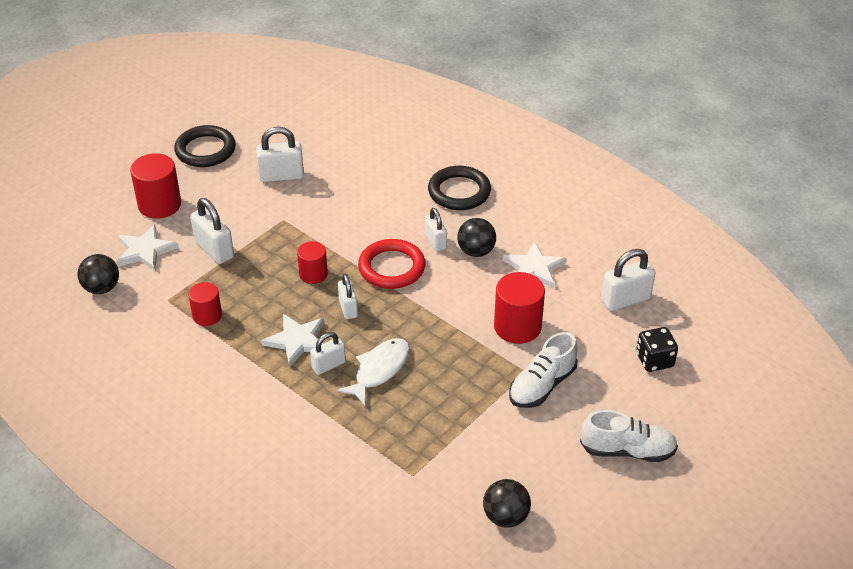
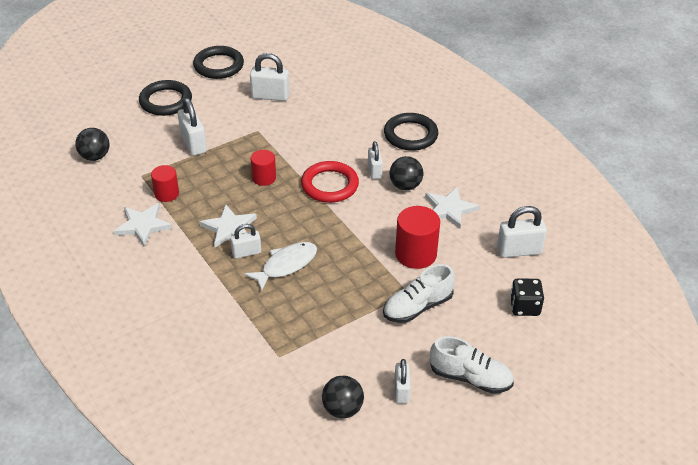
camera: 15 degrees right, 0 degrees up
(145, 251) = (140, 134): white star -> white star (143, 225)
(159, 205) = (166, 101): red cylinder -> black ring
(348, 308) = (281, 210): white padlock -> white padlock (401, 391)

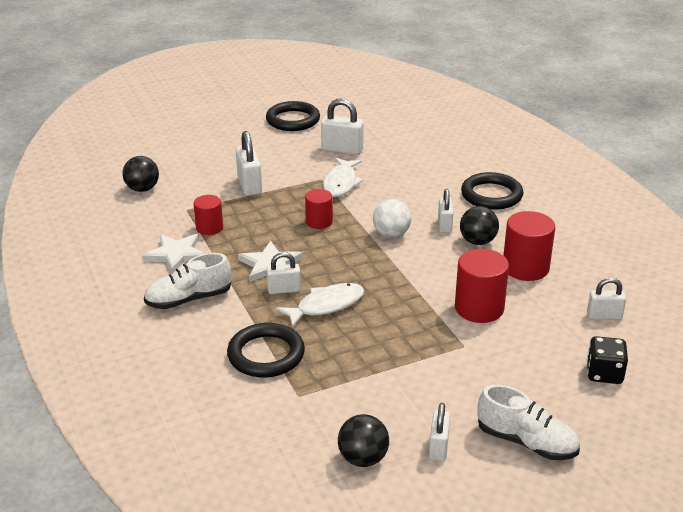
camera: 10 degrees right, 10 degrees down
(166, 101) = (229, 146): black ring -> black ring (266, 355)
(276, 134) = (341, 183): none -> white fish
(329, 185) = (391, 234): red ring -> white ball
(417, 307) = (472, 361): white shoe -> white shoe (189, 299)
(449, 209) = (525, 268): white star -> red cylinder
(519, 251) = (604, 316): white padlock -> white padlock, size x0.65

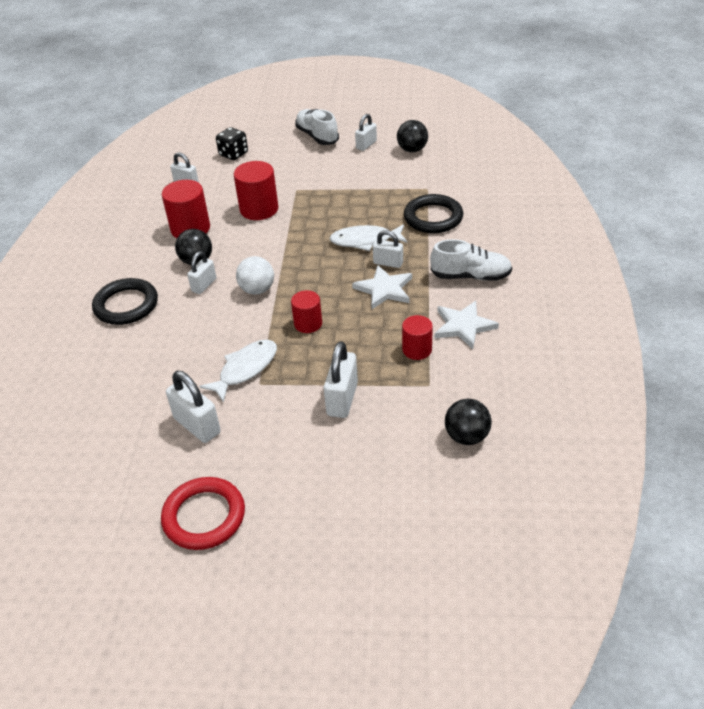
camera: 150 degrees left, 10 degrees up
(293, 120) = (204, 516): black ring -> red ring

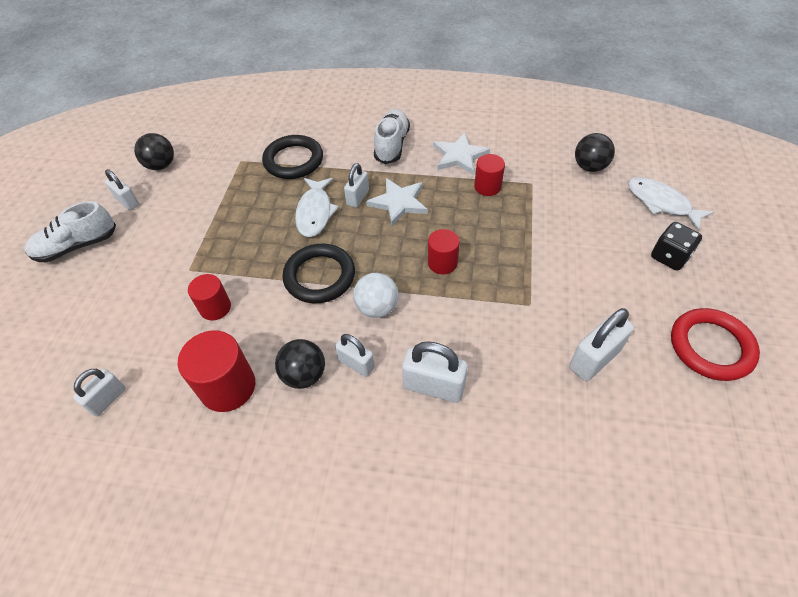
camera: 85 degrees left, 10 degrees up
(126, 305) = (379, 458): black ring -> black ring (319, 276)
(233, 154) = (63, 340): black dice -> black dice (669, 257)
(245, 369) = (509, 317): white fish -> white fish (661, 203)
(259, 209) = (215, 308): red cylinder -> red cylinder, size x0.62
(342, 399) = (551, 240): white padlock -> white padlock (433, 386)

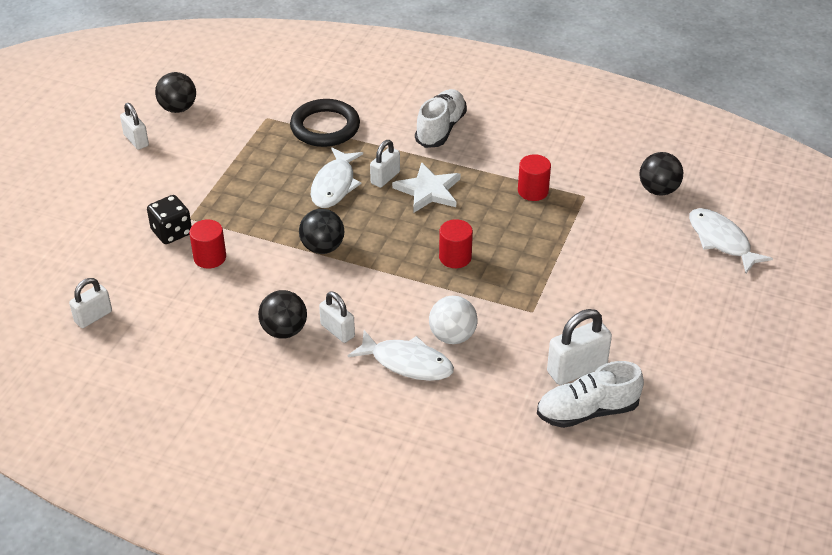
camera: 10 degrees right, 10 degrees down
(77, 246) = (78, 176): white shoe -> white shoe (587, 411)
(228, 387) = (208, 327): red cylinder -> none
(319, 276) = (322, 247): black ring -> black ball
(377, 308) = (373, 286): white ball -> white ball (452, 336)
(433, 386) = (407, 363): white padlock -> white fish
(459, 156) = (513, 153): white star -> none
(669, 257) = (702, 294): black dice -> black dice (171, 232)
(711, 347) = (702, 380): red ring -> none

